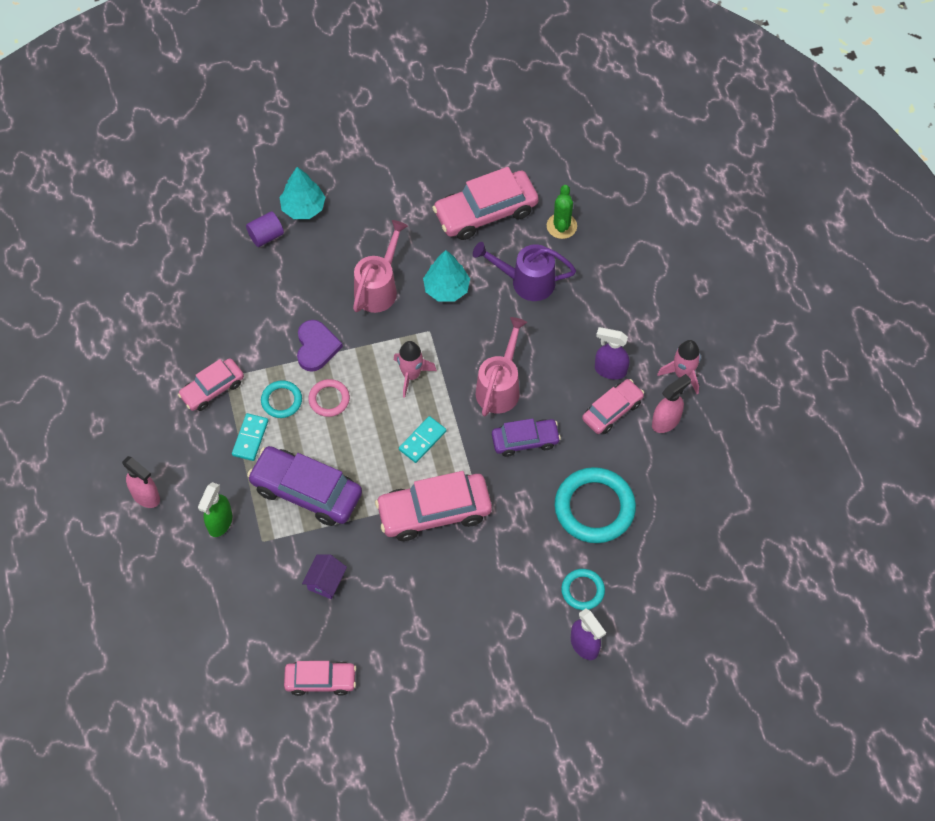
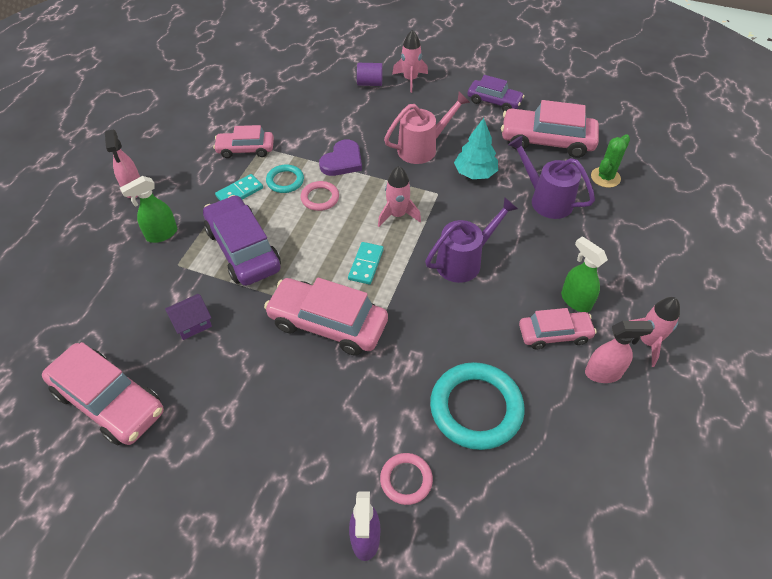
camera: 35 degrees right, 10 degrees down
(303, 207) = (410, 80): turquoise tree -> pink rocket
(320, 680) = (109, 401): pink car -> pink car, size x1.65
(422, 440) = (366, 264): turquoise domino -> turquoise domino turned 60 degrees counterclockwise
(500, 387) = (464, 261): pink watering can -> purple watering can
(525, 441) = (453, 313): purple car -> purple car (494, 101)
(582, 590) = (406, 480): turquoise ring -> pink ring
(610, 370) = (575, 300): purple spray bottle -> green spray bottle

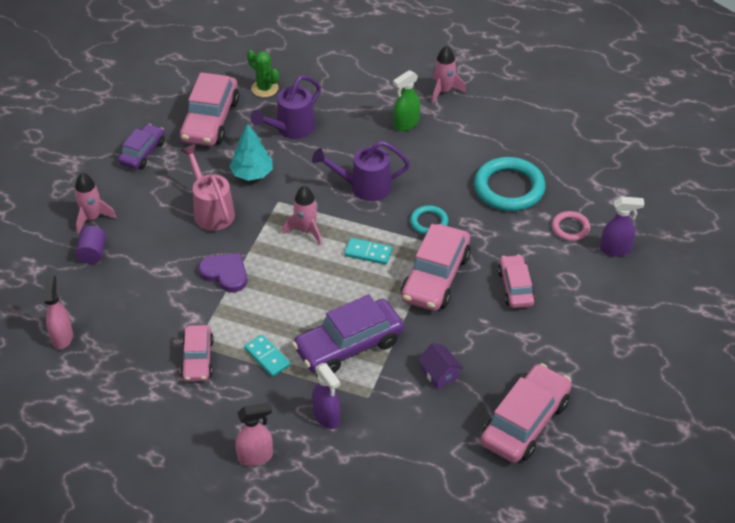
camera: 90 degrees left, 5 degrees down
(161, 234) = (327, 417): green spray bottle -> purple spray bottle
(285, 181) = (252, 319): turquoise ring -> turquoise ring (429, 222)
(320, 198) = (280, 289): pink ring -> none
(464, 261) = (364, 187): purple watering can -> purple watering can turned 60 degrees counterclockwise
(554, 334) = (439, 139): pink car -> pink car (515, 287)
(603, 373) = (473, 117): pink spray bottle -> pink spray bottle (62, 337)

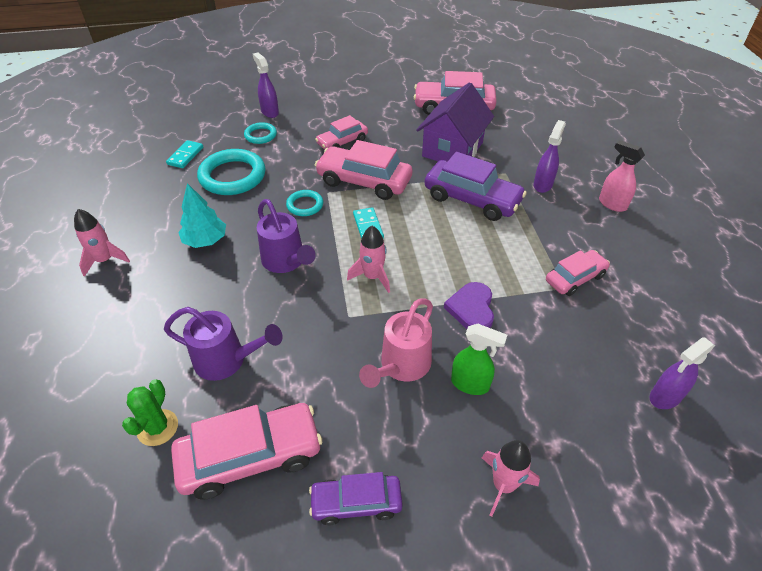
camera: 120 degrees left, 0 degrees up
(62, 337) = (665, 397): pink spray bottle -> purple spray bottle
(92, 253) = (549, 445): purple cylinder -> none
(252, 173) = (322, 359): turquoise tree -> turquoise tree (205, 240)
(267, 357) = (528, 237): turquoise domino -> turquoise domino (185, 156)
(406, 124) = (173, 268): green spray bottle -> green spray bottle (470, 384)
(435, 277) = (364, 181): pink car -> pink car turned 150 degrees counterclockwise
(439, 374) = (452, 149): purple house -> purple house, size x2.22
(570, 228) = (260, 135): pink ring -> turquoise ring

